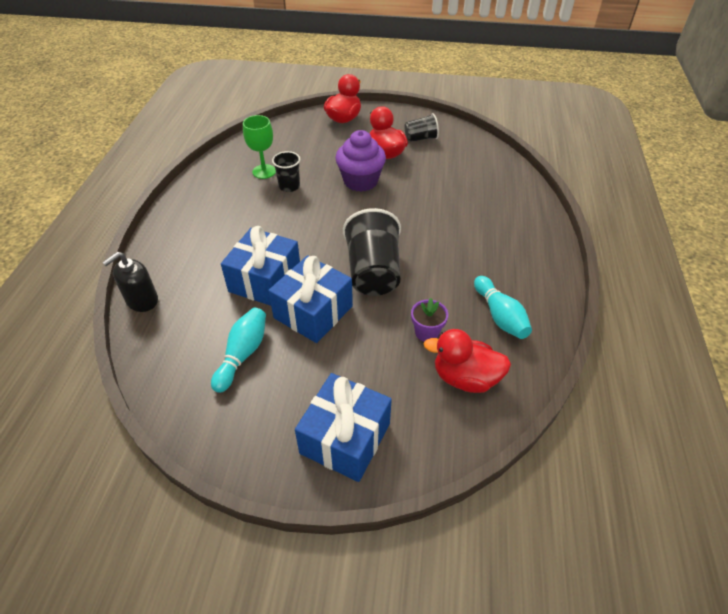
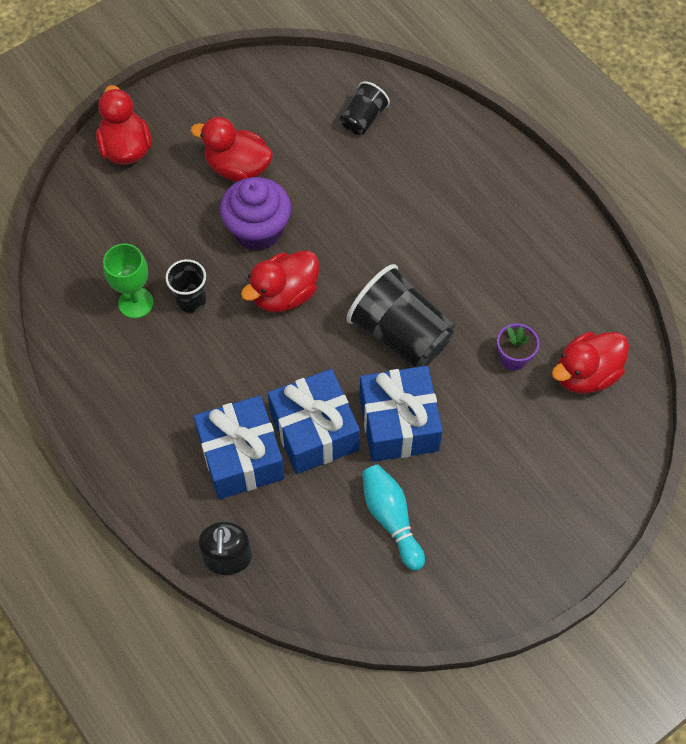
camera: 45 degrees left, 15 degrees up
(336, 213) = (284, 295): none -> red duck
(345, 438) = (556, 509): blue gift -> blue gift (241, 457)
(420, 138) = (250, 114): black cup -> black cup (363, 119)
(500, 316) = (552, 288): turquoise bowling pin -> none

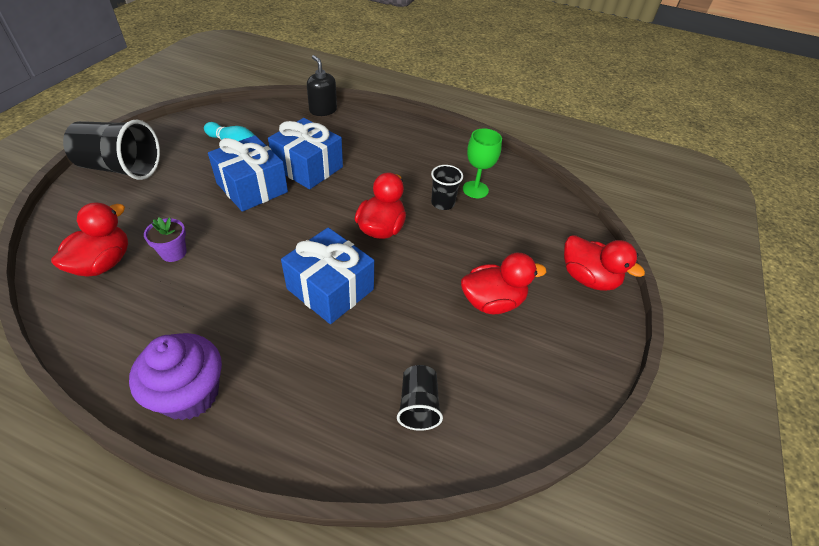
camera: 145 degrees right, 15 degrees down
(241, 457) = (345, 145): blue gift -> blue gift (330, 289)
(258, 230) = (435, 262): purple cupcake -> purple cupcake (190, 394)
(400, 334) = (276, 236): black cup -> black cup (121, 168)

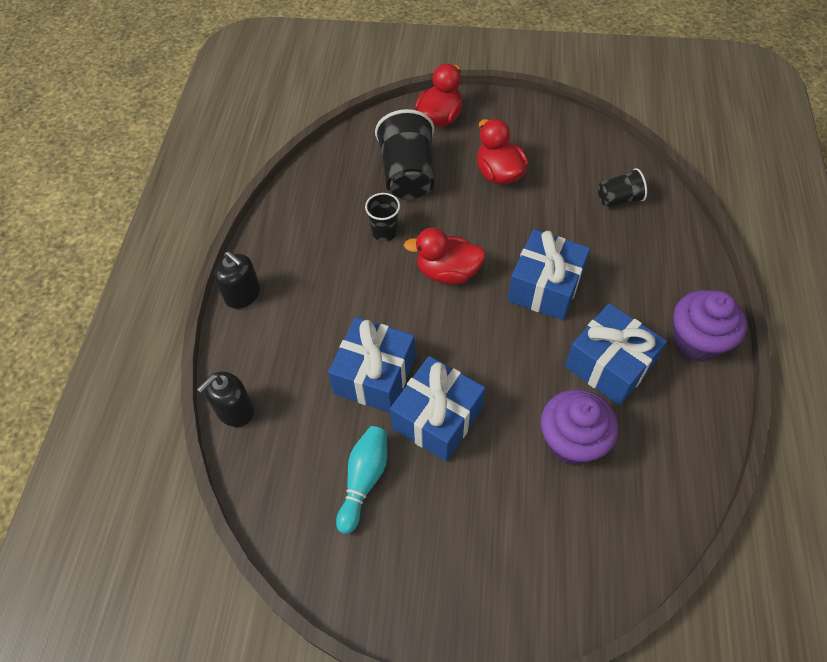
camera: 100 degrees left, 10 degrees up
(103, 263) = (620, 501): red duck -> none
(121, 168) = (468, 599): black cup -> black cup (408, 174)
(173, 253) = (572, 441): purple flower pot -> purple cupcake
(219, 305) = (609, 365): none -> blue gift
(412, 126) = (243, 294): none -> black soap dispenser
(475, 189) = (350, 209): green goblet -> none

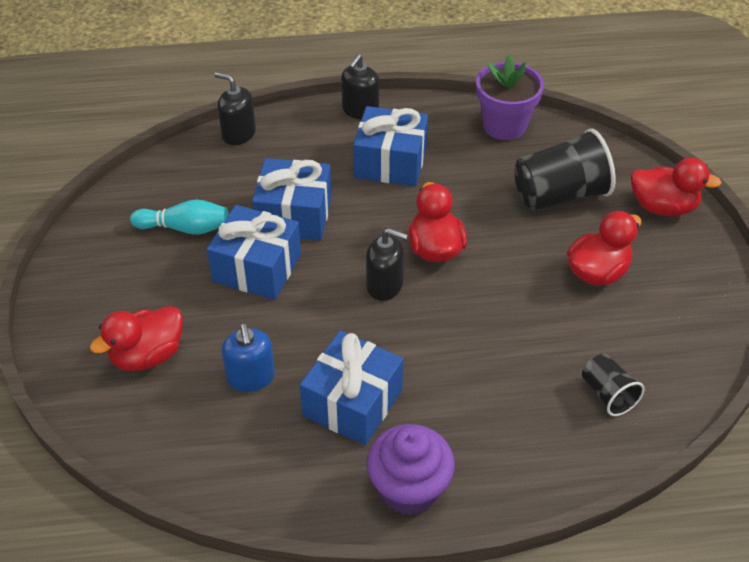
camera: 75 degrees right, 10 degrees down
(309, 190) = (504, 126): none -> purple flower pot
(384, 232) = (471, 191): black cup -> none
(482, 318) = (385, 285): none -> black soap dispenser
(532, 533) = (147, 355): none -> red duck
(545, 287) = (442, 334): blue gift -> blue gift (390, 162)
(572, 441) = (251, 377): purple cupcake -> blue soap dispenser

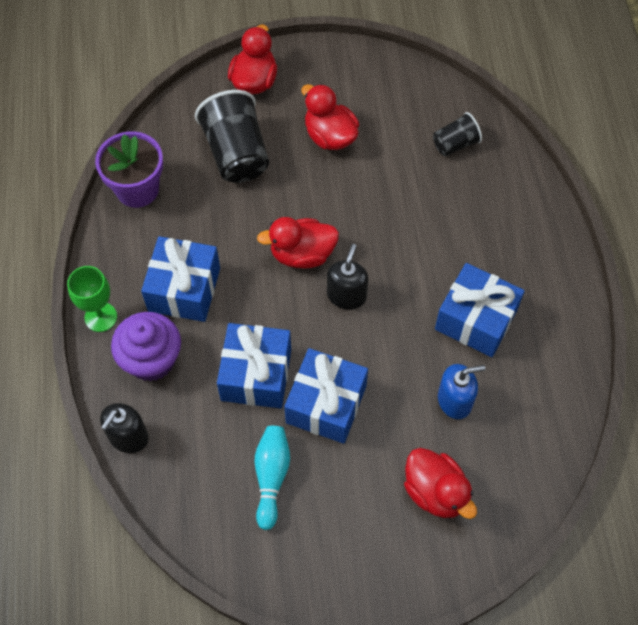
camera: 90 degrees left, 15 degrees up
(360, 110) = (101, 317): black soap dispenser -> green goblet
(409, 489) = (552, 280): purple cupcake -> purple cupcake (151, 360)

